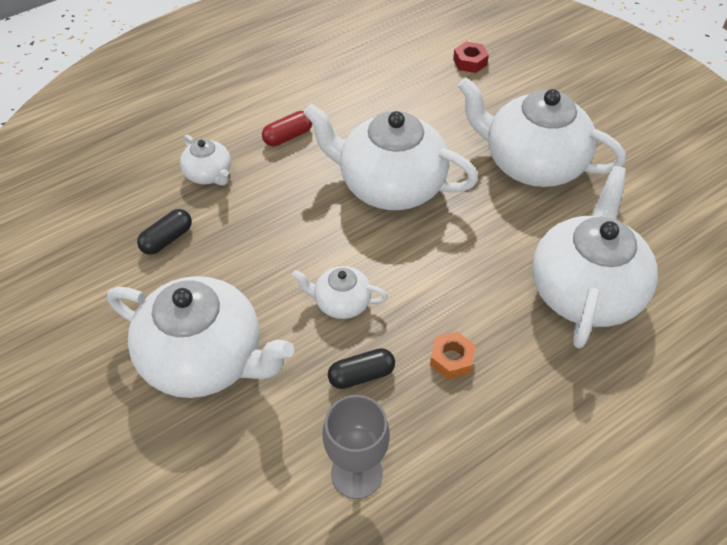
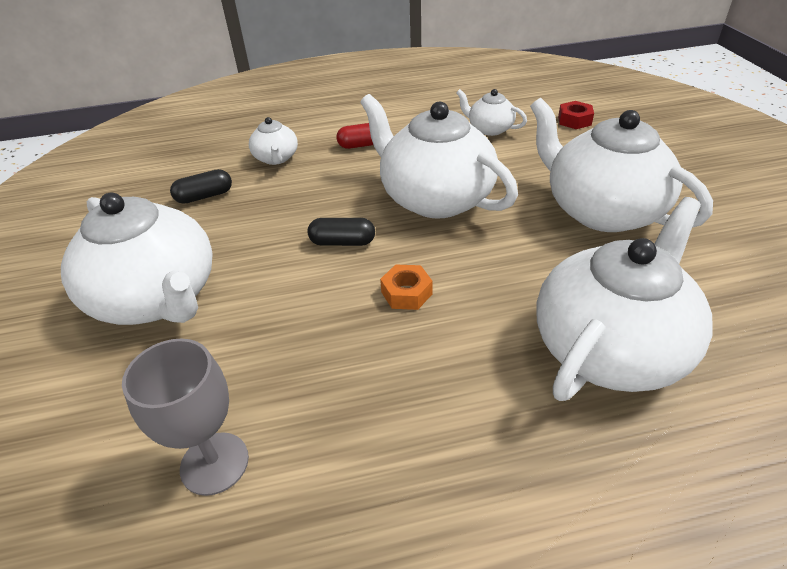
camera: 25 degrees right, 10 degrees down
(341, 302) = (320, 284): white teapot -> white teapot (489, 129)
(361, 375) = (292, 359): black capsule -> black capsule (342, 242)
(451, 359) = (402, 374): orange nut -> orange nut (406, 293)

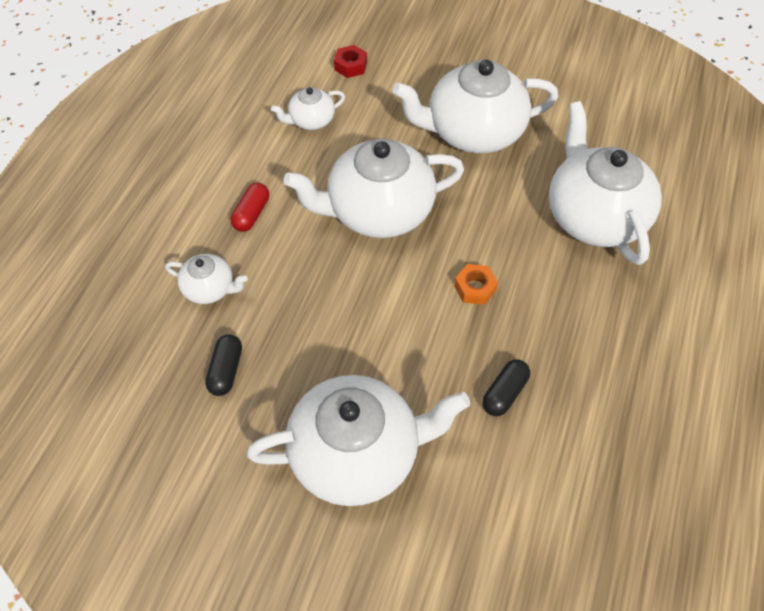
camera: 60 degrees left, 15 degrees up
(214, 463) = (556, 465): grey goblet -> none
(342, 242) = (385, 298): black capsule -> black capsule (504, 393)

